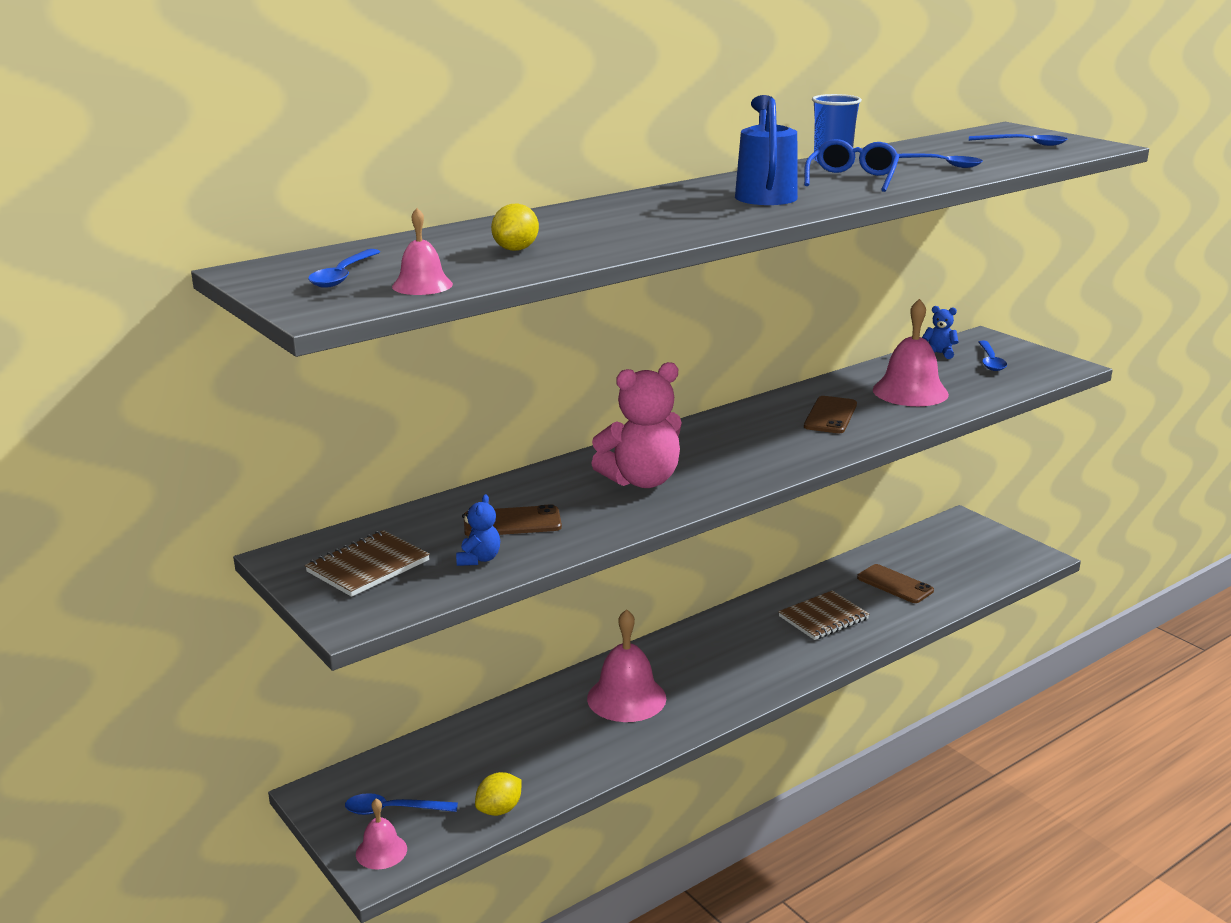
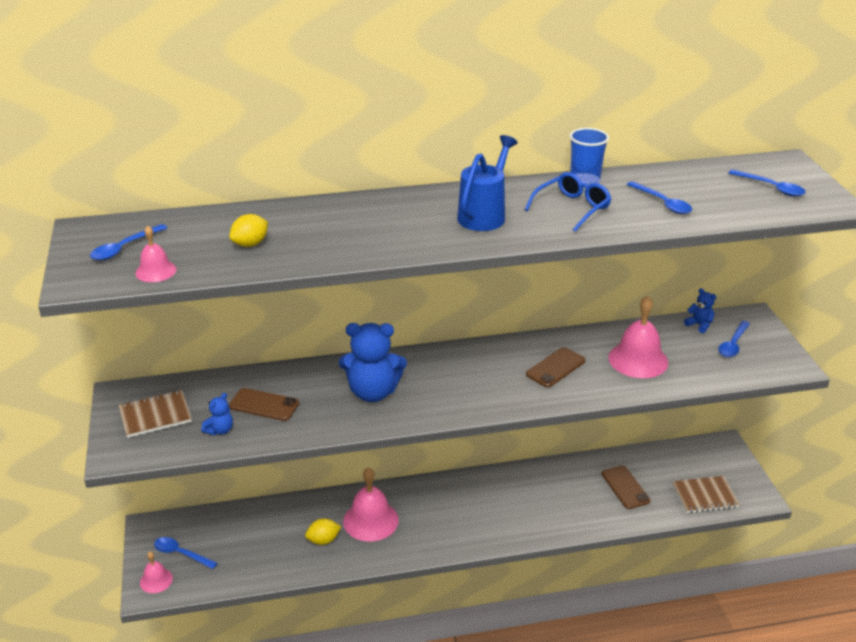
camera: 25 degrees right, 10 degrees up
(499, 809) = (238, 576): yellow lemon -> yellow lemon (323, 540)
(641, 480) = (373, 392): pink teddy bear -> blue teddy bear
(823, 618) = (550, 499): brown notebook -> brown notebook (705, 496)

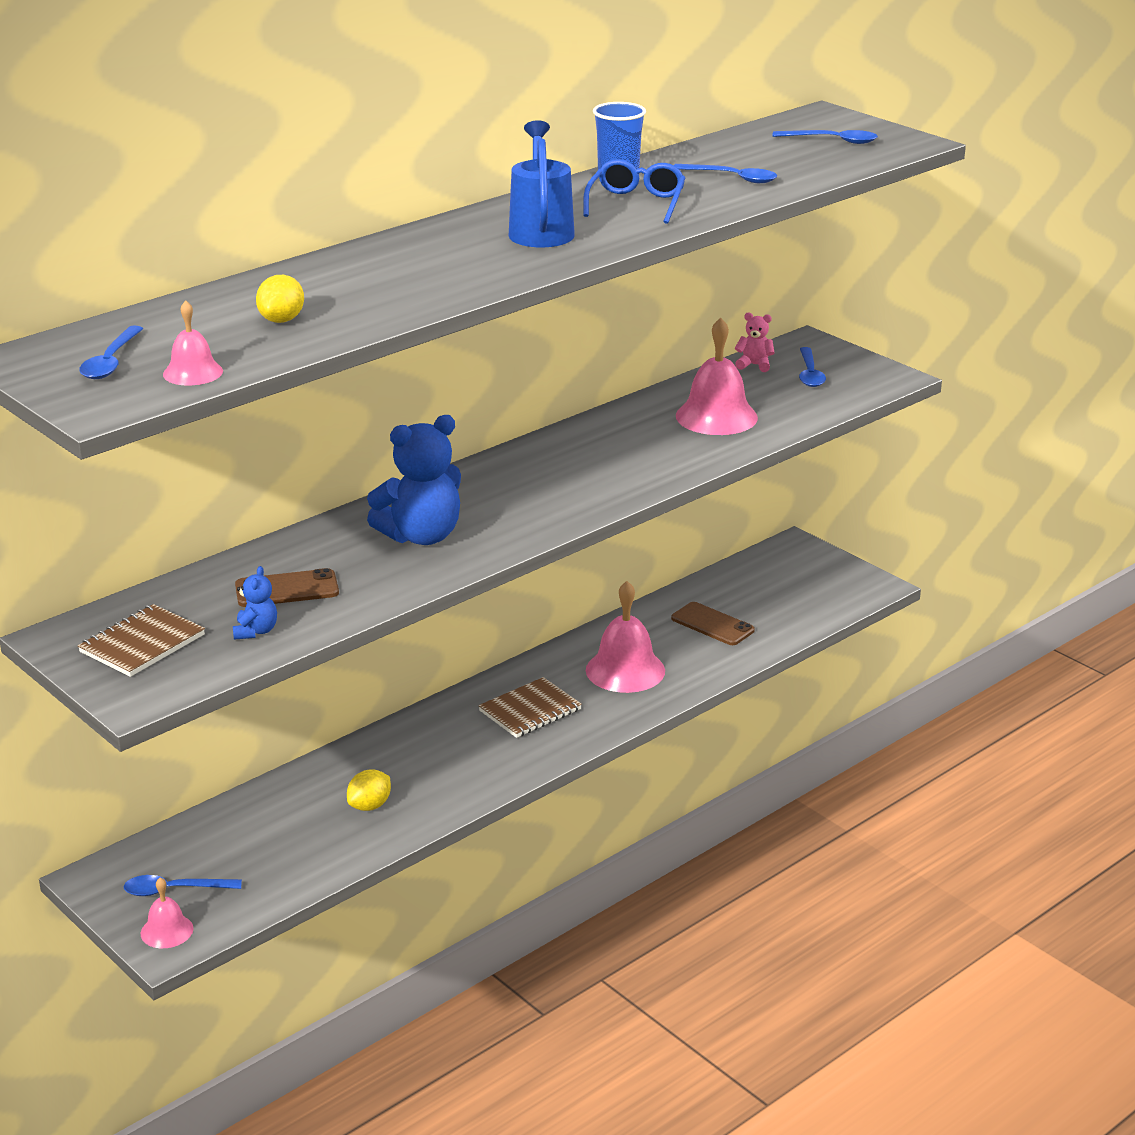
camera: 30 degrees left, 5 degrees down
(370, 520) = (415, 763): pink bell -> pink bell (625, 670)
(555, 367) = (626, 450): brown phone -> none
(699, 325) = (754, 365): blue teddy bear -> pink teddy bear
(705, 496) = (813, 604): brown notebook -> brown notebook (530, 710)

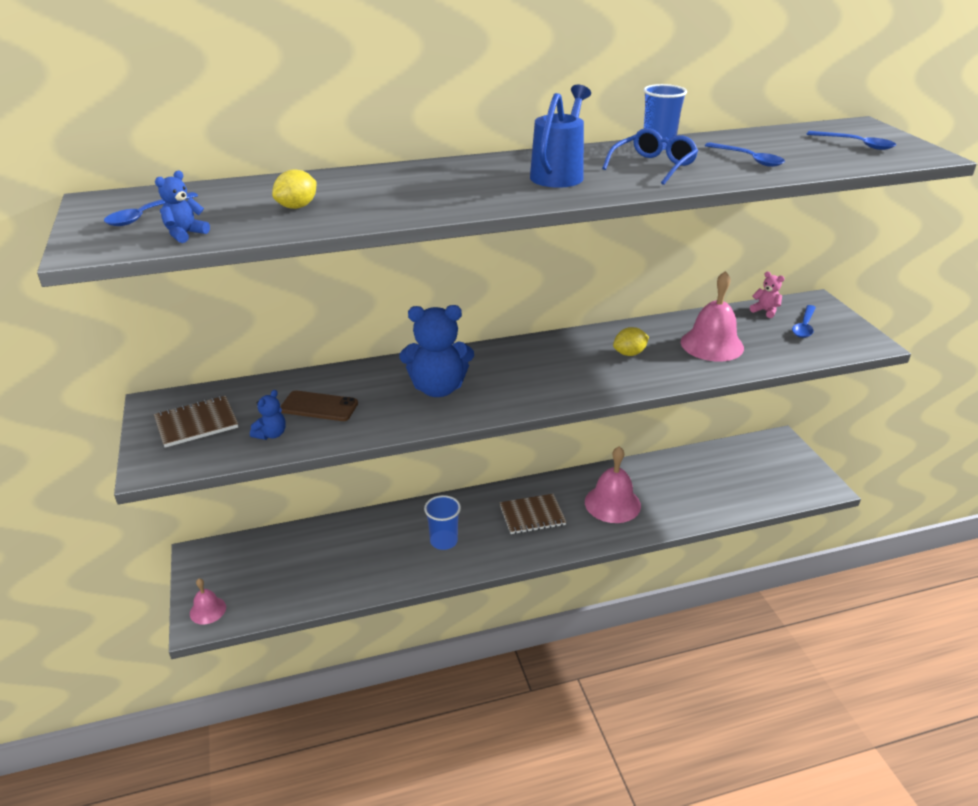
camera: 25 degrees right, 5 degrees up
(174, 890) = (234, 580): blue spoon -> none
(193, 372) = (185, 234): pink bell -> blue teddy bear
(370, 806) = (388, 556): yellow lemon -> yellow lemon (629, 353)
(432, 769) = (443, 541): none -> blue cup
(712, 624) = (691, 485): brown phone -> none

